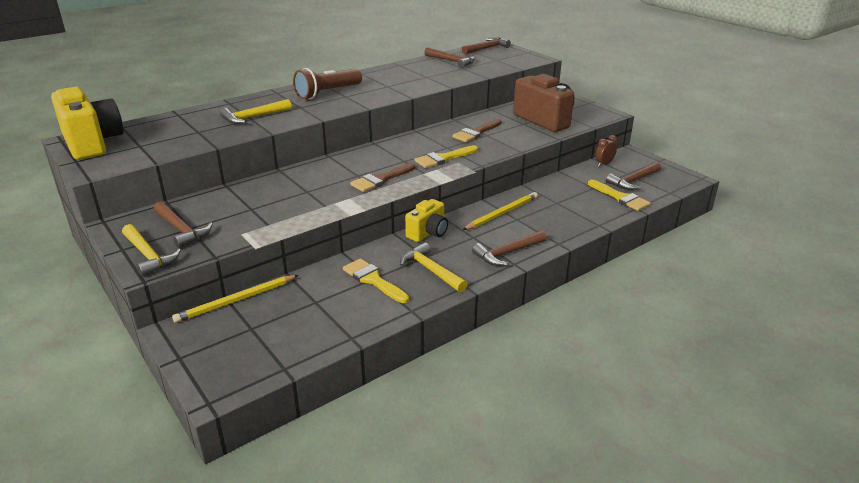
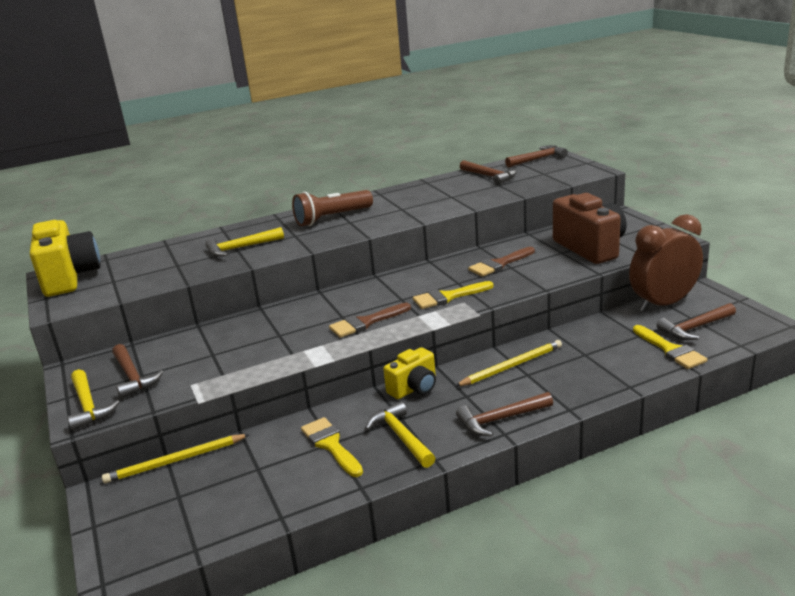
camera: 15 degrees right, 5 degrees down
(604, 164) = (663, 304): brown clock -> brown clock, size x2.44

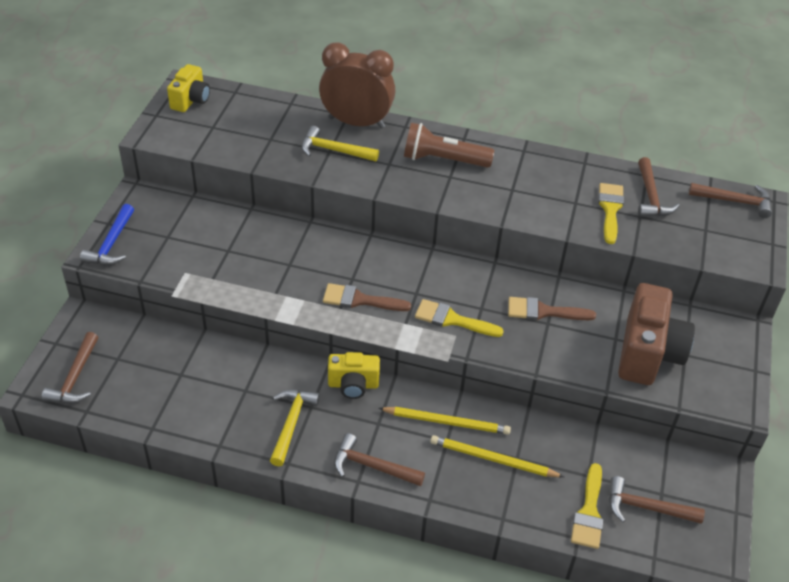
camera: 35 degrees right, 20 degrees up
(69, 278) = (191, 100): yellow camera -> yellow camera, size x0.58
(88, 406) = (111, 243): yellow hammer -> blue hammer
(132, 377) = (161, 234): brown hammer -> brown hammer (75, 377)
(175, 461) = (143, 325): yellow pencil -> yellow pencil (493, 459)
(330, 445) = (242, 392): yellow brush -> yellow brush (610, 209)
(663, 304) = (662, 459): brown clock -> brown clock (356, 122)

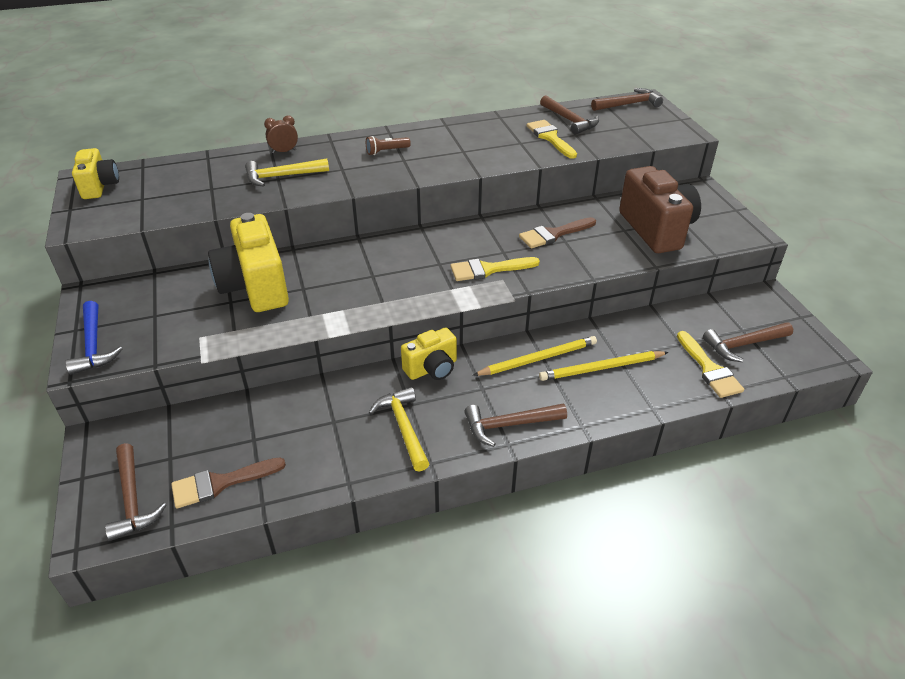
camera: 30 degrees left, 5 degrees down
(255, 245) = (255, 287): none -> yellow camera
(356, 122) = (284, 151): brown clock -> brown clock, size x0.41
(360, 300) = (395, 288): brown brush -> brown brush (220, 483)
(443, 160) = (386, 151): brown flashlight -> brown flashlight, size x0.51

